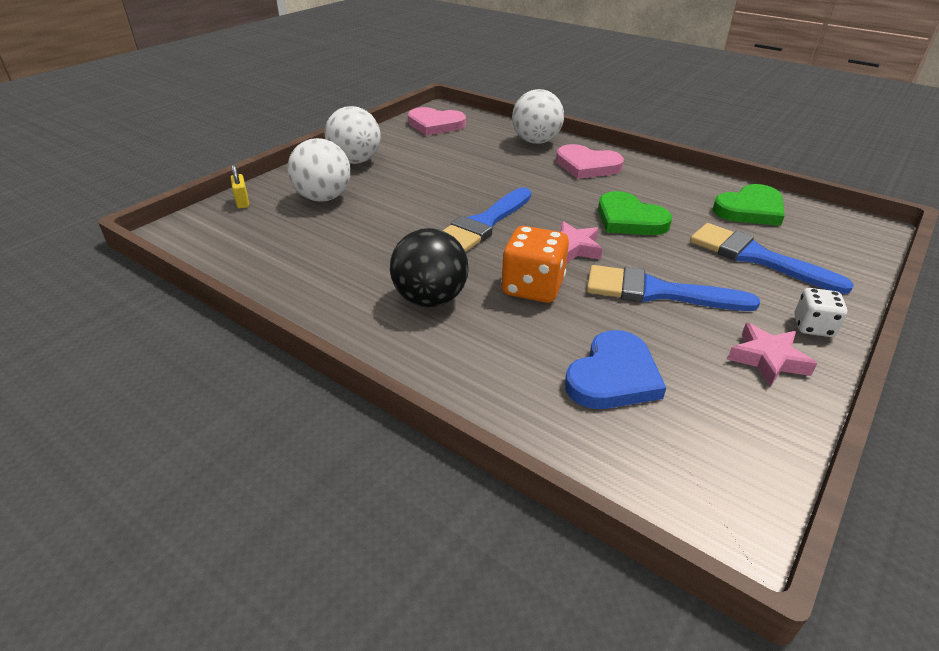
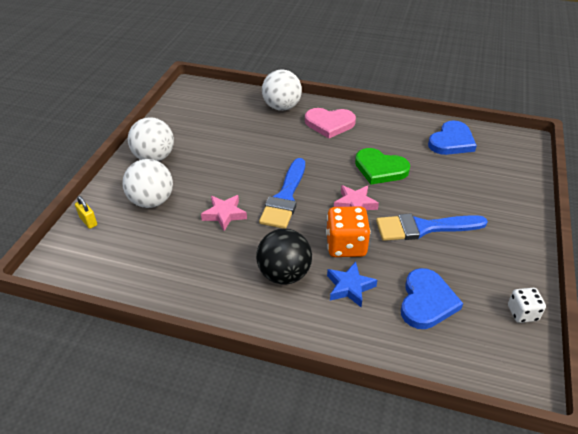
camera: 20 degrees left, 5 degrees up
(435, 124) = (195, 104): pink heart -> none
(509, 333) = (349, 287): none -> blue star
(750, 209) = (451, 141): green heart -> blue heart
(756, 257) = (470, 183): blue brush -> none
(767, 359) = (506, 262): pink star -> pink star (224, 214)
(813, 327) = (521, 230): white dice -> white dice (522, 313)

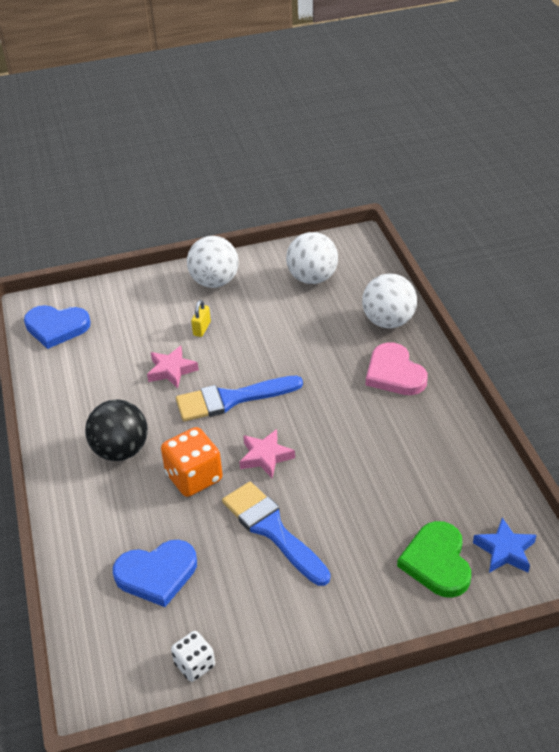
camera: 60 degrees right, 0 degrees up
(88, 221) = (97, 294): yellow padlock -> yellow padlock (202, 328)
(151, 201) = (152, 315): white ball -> white ball (312, 278)
(349, 287) = (136, 505): blue star -> blue star (505, 550)
(380, 169) = (347, 451): green heart -> green heart (437, 562)
(451, 141) = (467, 495): blue heart -> blue heart (56, 327)

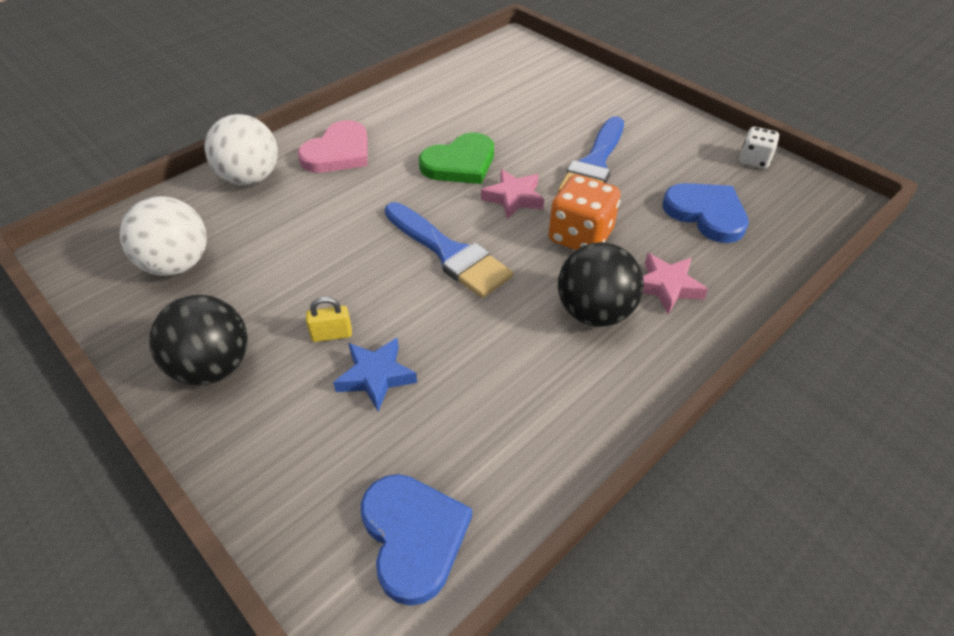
camera: 120 degrees left, 5 degrees up
(171, 370) = (432, 329): pink star -> pink star (667, 287)
(214, 282) = (213, 367): white ball -> black ball
(437, 562) = (547, 81): green heart -> green heart (460, 163)
(505, 550) = (510, 58): blue star -> blue star (376, 376)

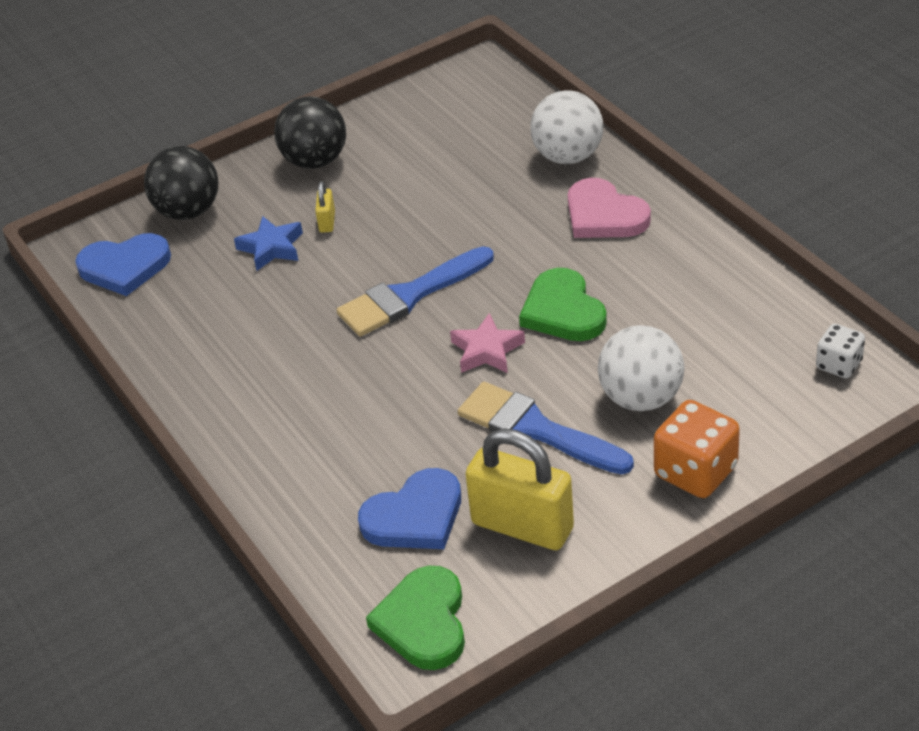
camera: 105 degrees right, 5 degrees down
(177, 264) = (444, 127): white ball -> white ball (641, 398)
(580, 236) = (406, 397): orange dice -> orange dice (695, 472)
(594, 312) = (294, 391): black ball -> black ball (188, 211)
(667, 287) = (309, 453): pink star -> none
(689, 162) = (522, 526): none -> yellow padlock
(754, 160) = (513, 599): white dice -> white dice (839, 365)
(798, 197) = (423, 622): none -> green heart

